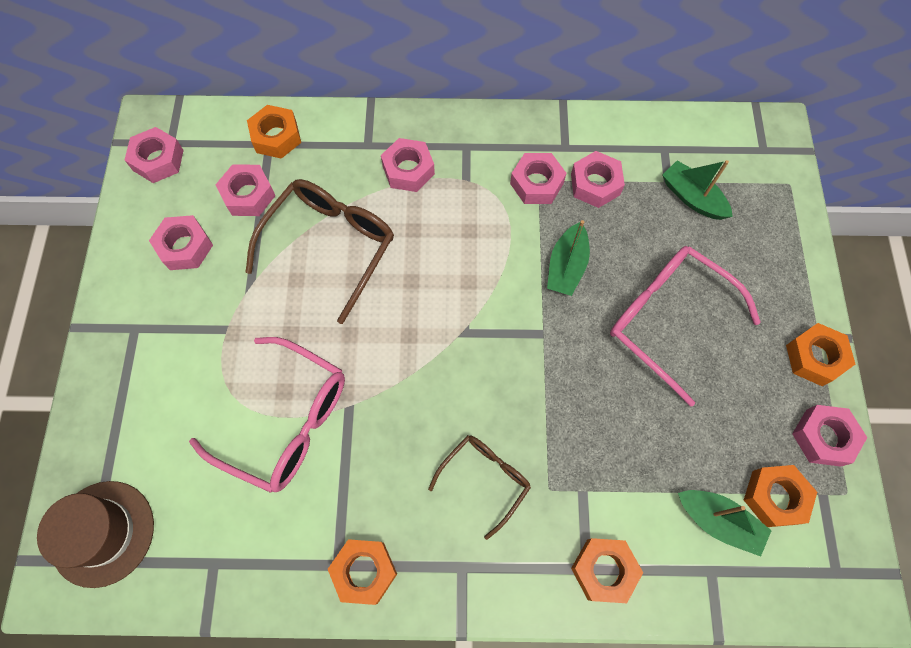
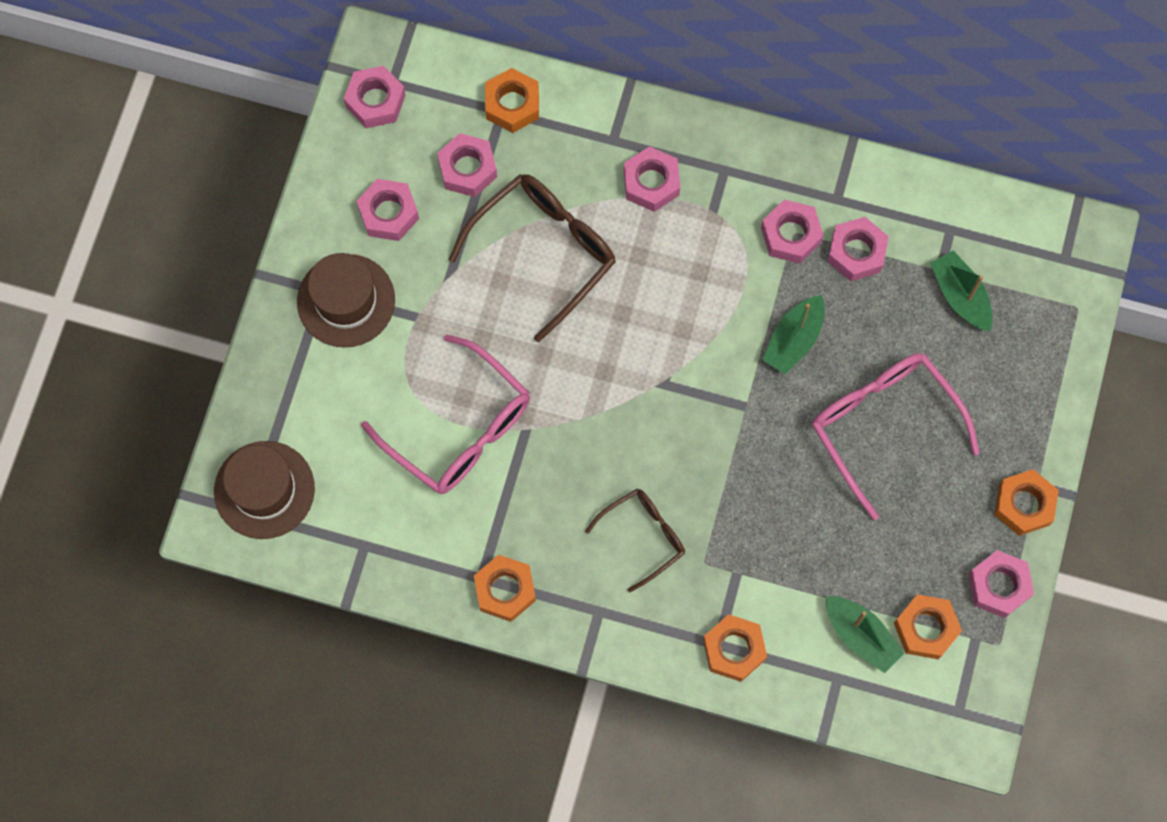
camera: 15 degrees right, 5 degrees up
(158, 331) = (346, 300): none -> brown hat

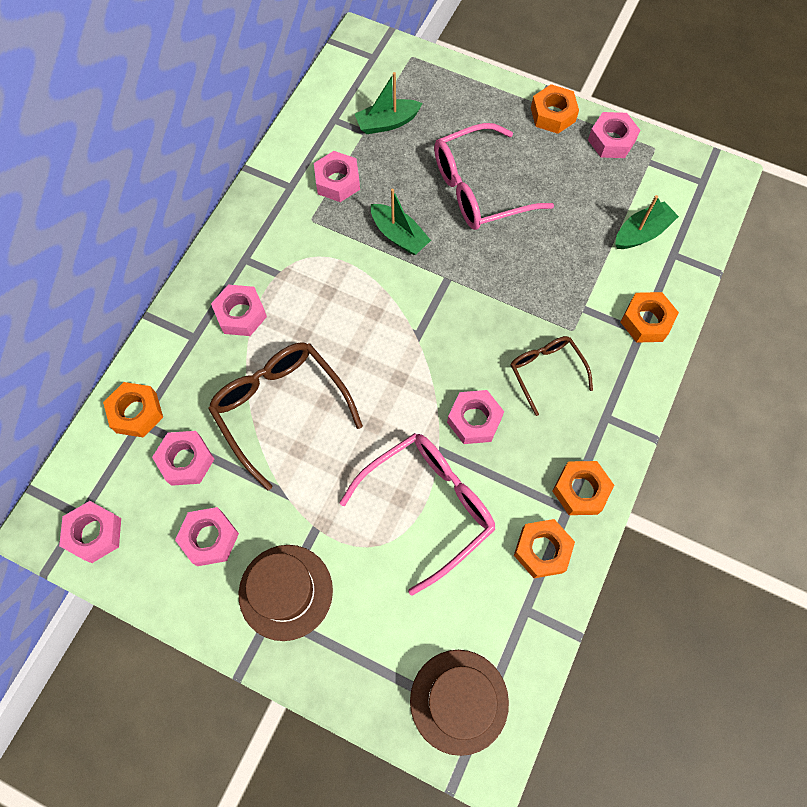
camera: 80 degrees left, 5 degrees down
(790, 235) = (312, 222): pink nut -> pink nut (474, 420)
(925, 628) = (639, 191): orange nut -> orange nut (542, 550)

